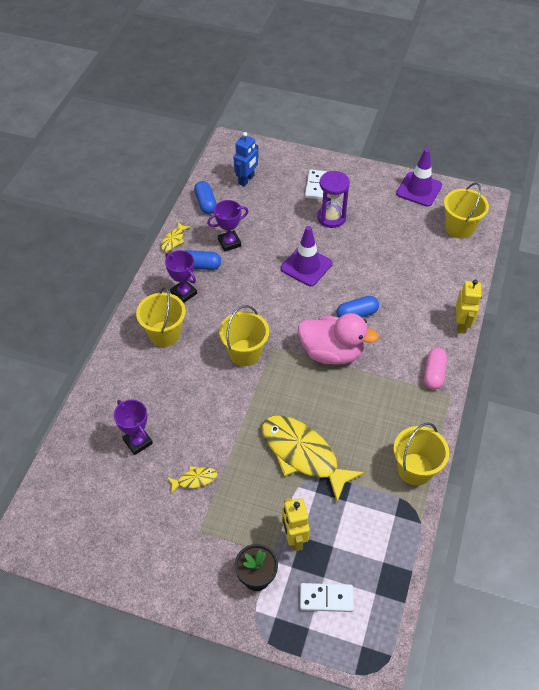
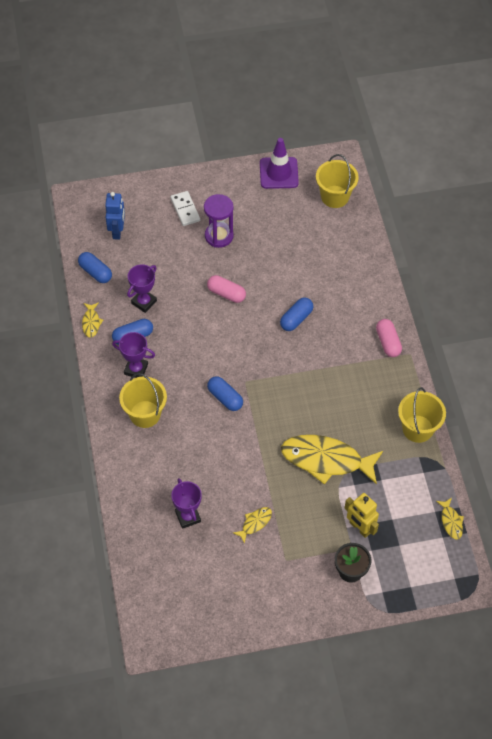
camera: 30 degrees left, 5 degrees up
(138, 442) = (188, 517): purple trophy -> purple trophy turned 45 degrees clockwise
(245, 353) = (225, 398): yellow bucket -> blue capsule
(306, 266) = (226, 293): purple traffic cone -> pink capsule
(326, 598) = (410, 559): white domino -> none
(331, 352) = (296, 363): pink duck -> none
(394, 581) = (451, 521): none -> yellow fish
(461, 324) = (386, 288): yellow robot -> none

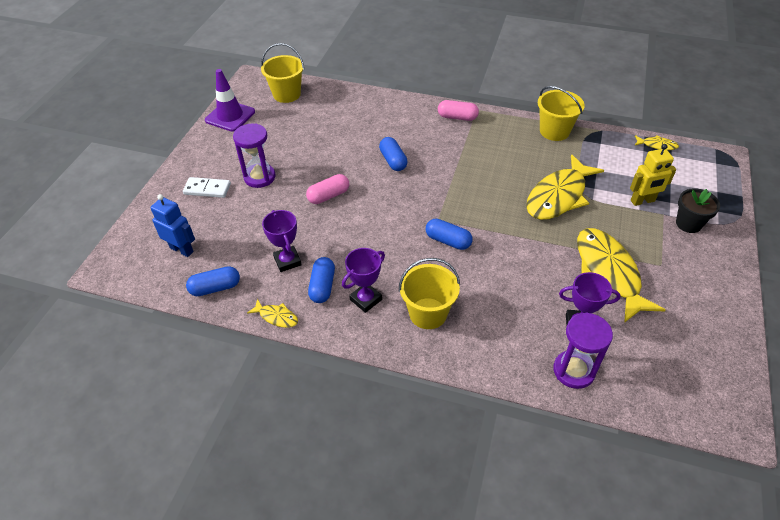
camera: 60 degrees left, 10 degrees down
(143, 526) = (574, 371): none -> purple hourglass
(225, 398) = (448, 241): blue capsule -> blue capsule turned 45 degrees clockwise
(255, 523) = (608, 272): yellow fish -> yellow fish, size x2.28

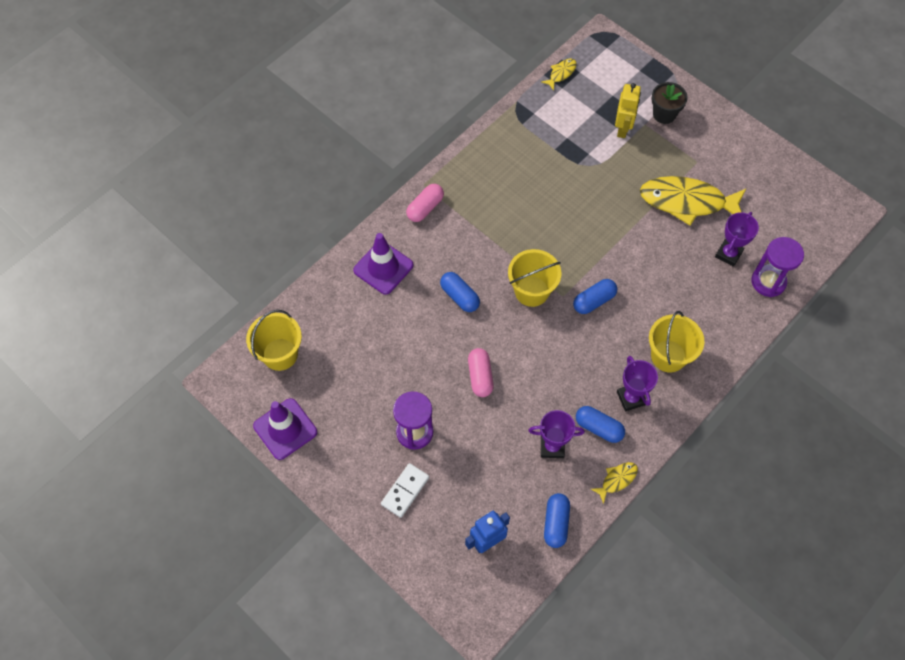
camera: 65 degrees left, 15 degrees up
(389, 115) = (383, 268): none -> purple traffic cone
(393, 161) = (459, 296): blue capsule -> blue capsule turned 45 degrees clockwise
(554, 131) = (496, 139): yellow bucket -> yellow bucket (531, 291)
(559, 196) = (584, 186): yellow fish -> none

